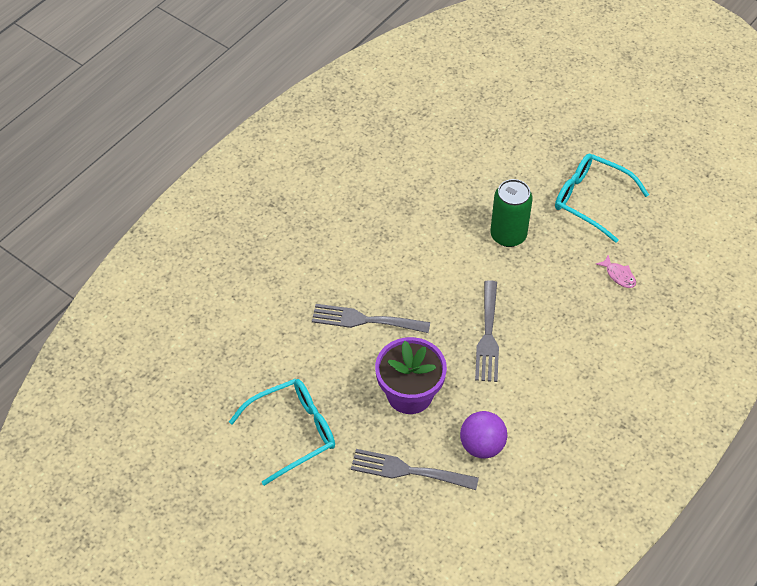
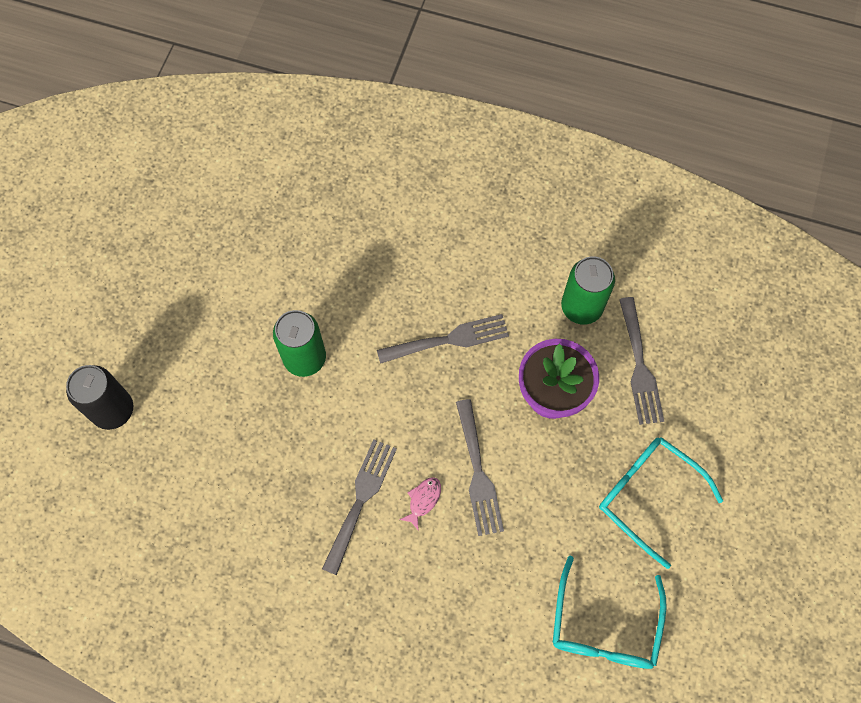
camera: 110 degrees left, 15 degrees up
(377, 240) = (360, 500): none -> grey fork
(482, 446) = (581, 307): purple ball -> green can
(509, 114) = (113, 410): none -> black can
(591, 200) = (225, 285): turquoise glasses -> turquoise glasses (604, 625)
(619, 275) = (322, 235): pink fish -> pink fish (423, 500)

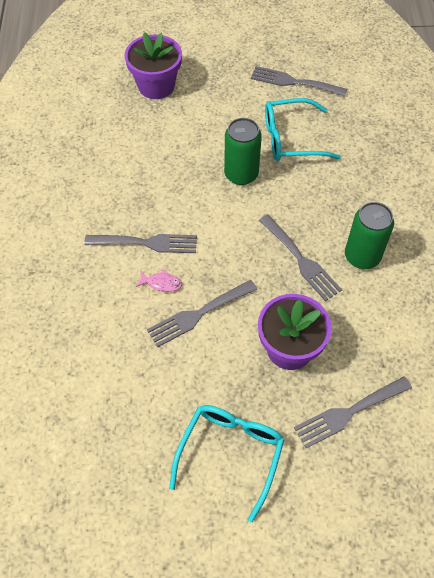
camera: 70 degrees right, 10 degrees down
(113, 410) = (156, 86): black can -> purple flower pot
(187, 243) = (293, 82): none -> grey fork
(581, 307) = (380, 349): green can -> green can (362, 256)
(604, 625) = (103, 449): turquoise glasses -> turquoise glasses (292, 139)

